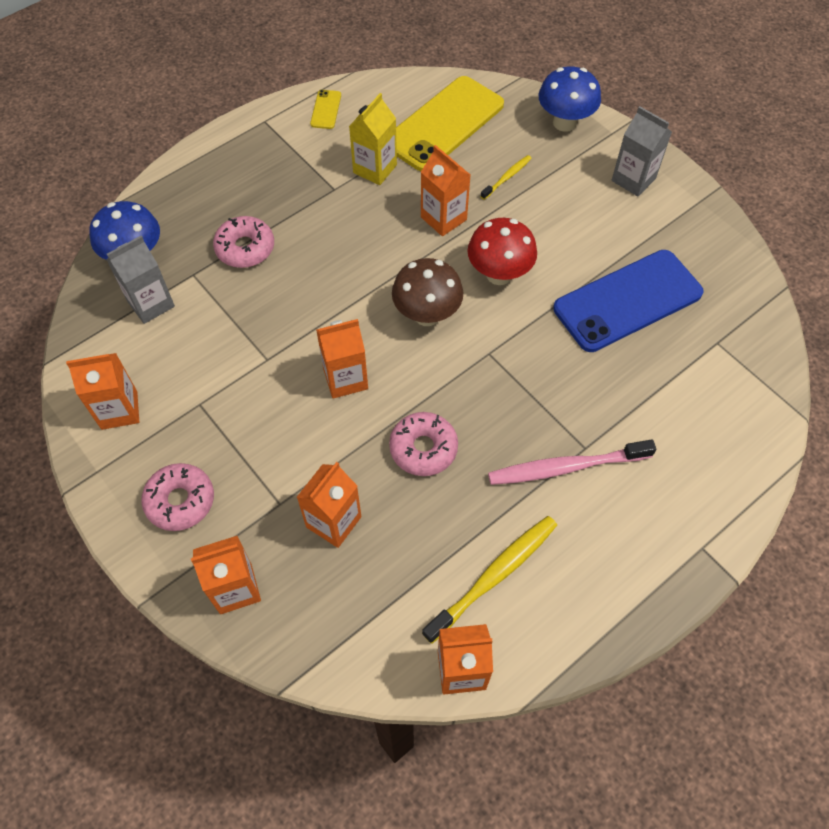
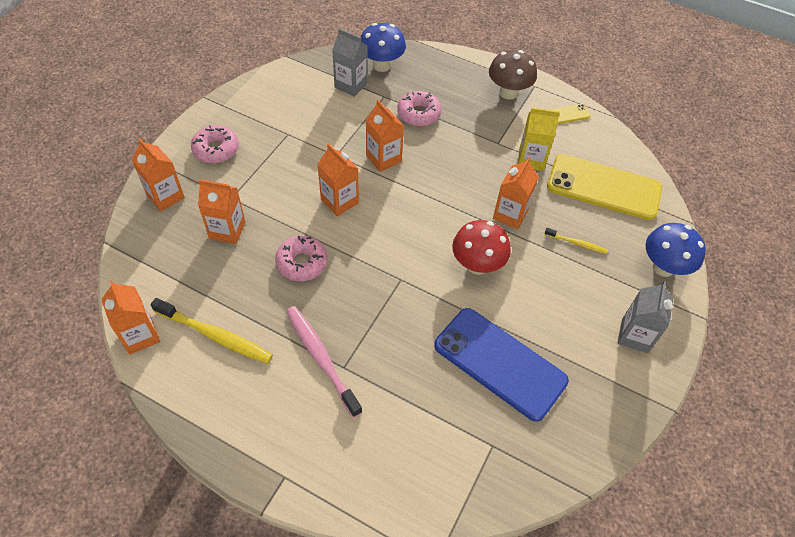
camera: 65 degrees right, 5 degrees down
(119, 410) = (268, 99): orange carton -> orange carton (383, 158)
(427, 315) = (416, 231): brown mushroom -> brown mushroom (508, 93)

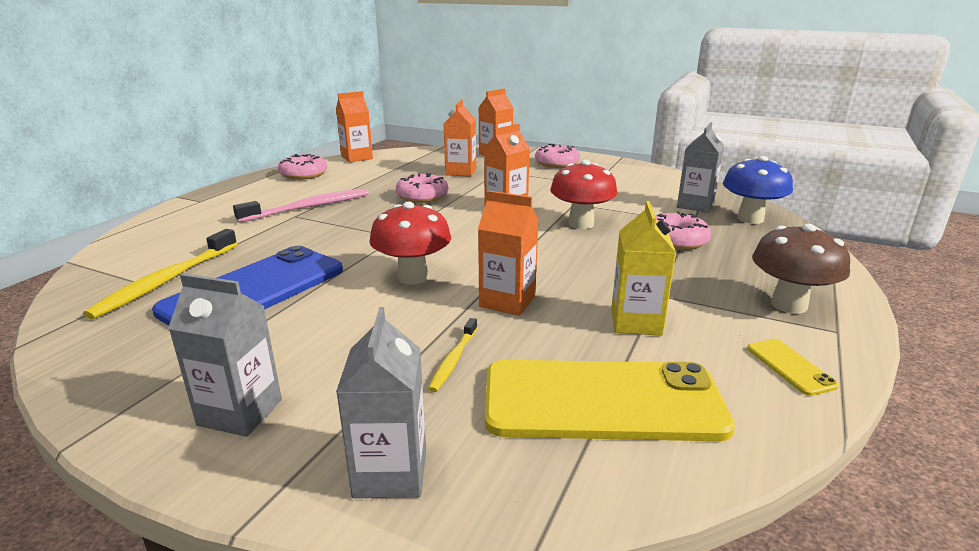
camera: 90 degrees right, 30 degrees down
(202, 385) = (303, 174): none -> pink donut
(215, 335) = (349, 175): yellow toothbrush -> yellow toothbrush (167, 280)
(383, 158) = (581, 224): orange carton -> red mushroom
(603, 187) = (602, 401): yellow phone -> yellow phone turned 75 degrees clockwise
(663, 267) = (390, 472): blue mushroom -> grey carton

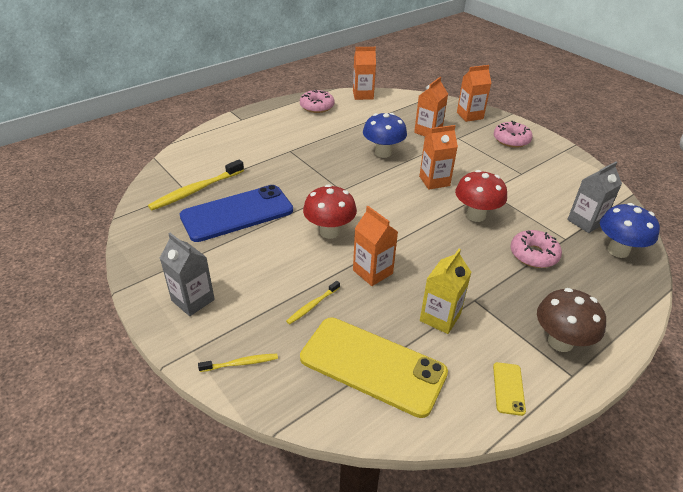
camera: 25 degrees right, 15 degrees up
(308, 207) = (302, 144): pink toothbrush -> none
(390, 472) = (240, 363): grey carton -> yellow toothbrush
(422, 196) = (383, 153): pink donut -> blue mushroom

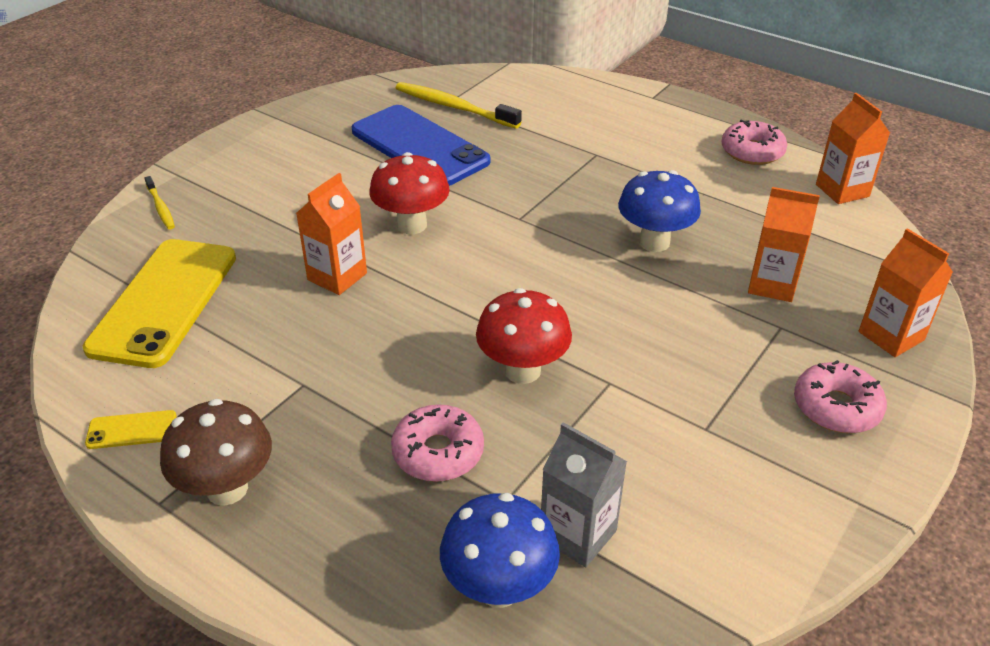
camera: 75 degrees right, 0 degrees up
(193, 300) = (251, 155): grey carton -> none
(312, 305) = (260, 238): yellow toothbrush -> none
(434, 181) = (602, 311): orange carton -> none
(440, 317) = (258, 351): yellow carton -> none

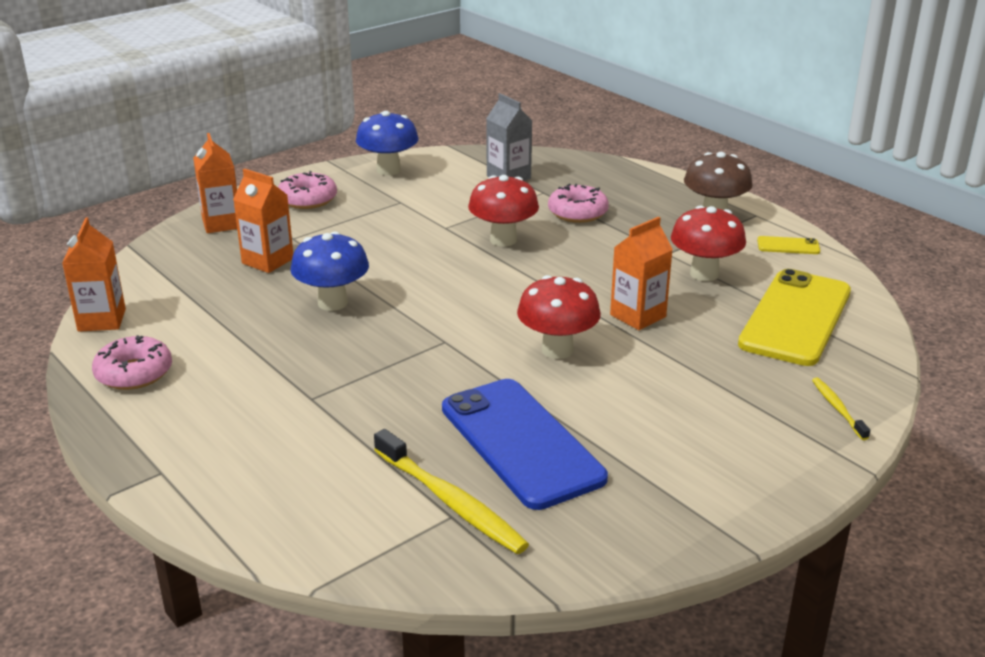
camera: 165 degrees left, 10 degrees down
(258, 353) = (704, 274): none -> red mushroom
(499, 587) = (560, 168): blue mushroom -> blue mushroom (388, 170)

